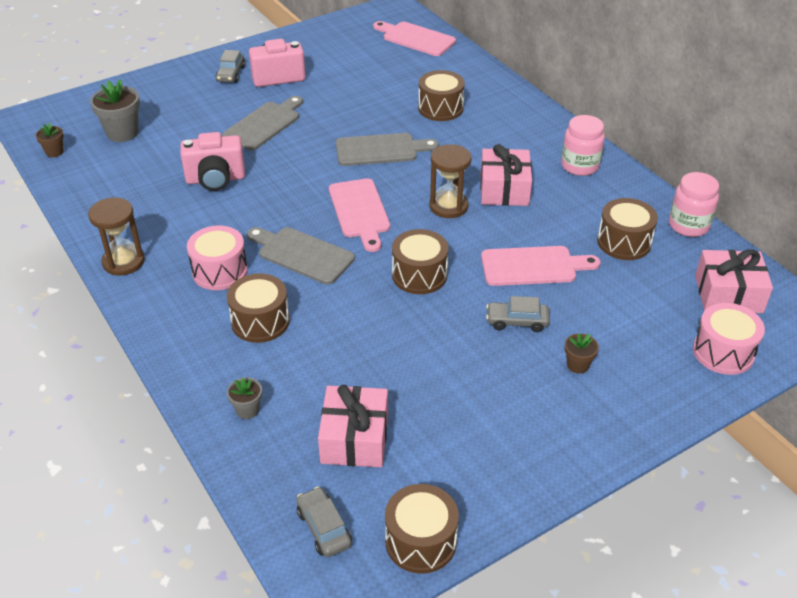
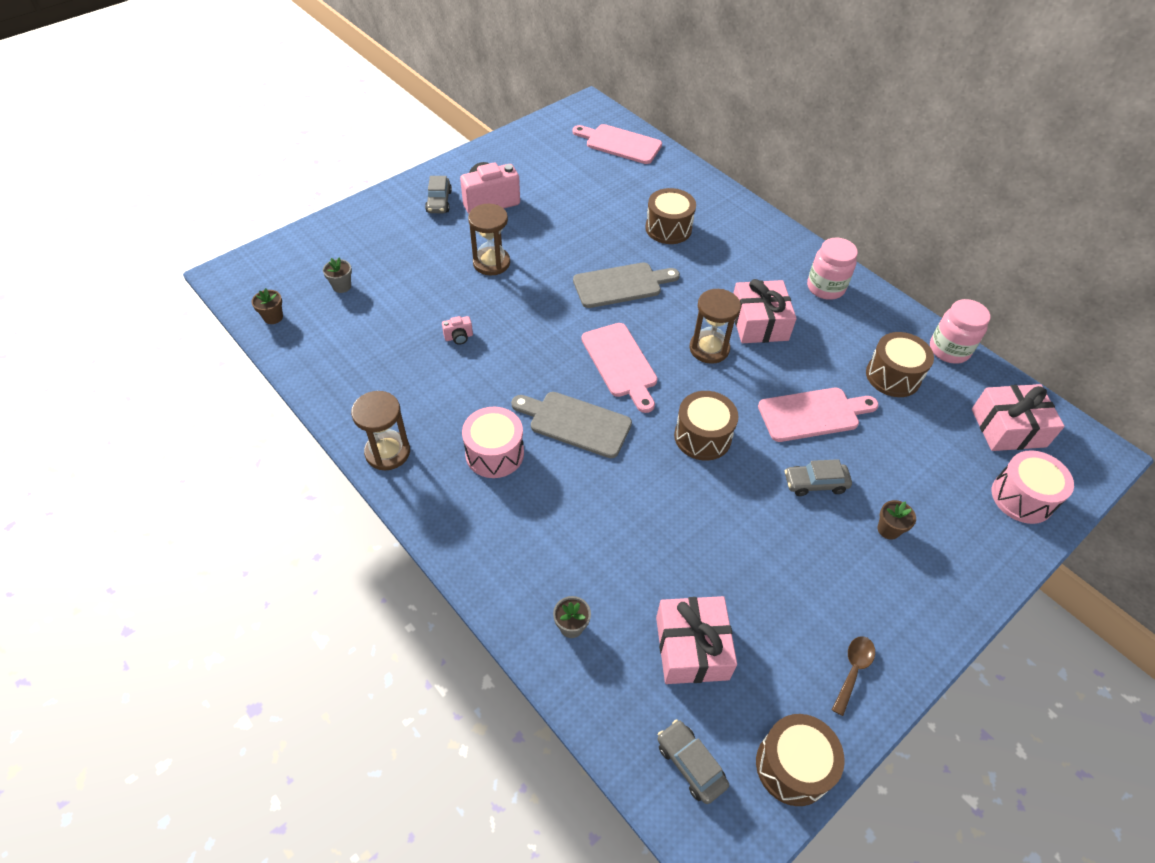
camera: 10 degrees left, 10 degrees up
(122, 133) = (342, 286): grey flower pot -> grey flower pot, size x0.55
(215, 179) = (459, 337): pink camera -> pink camera, size x0.45
(260, 321) = (554, 512): brown drum -> none
(264, 124) = (491, 263): grey cutting board -> brown hourglass
(504, 473) = (853, 670): none -> brown spoon

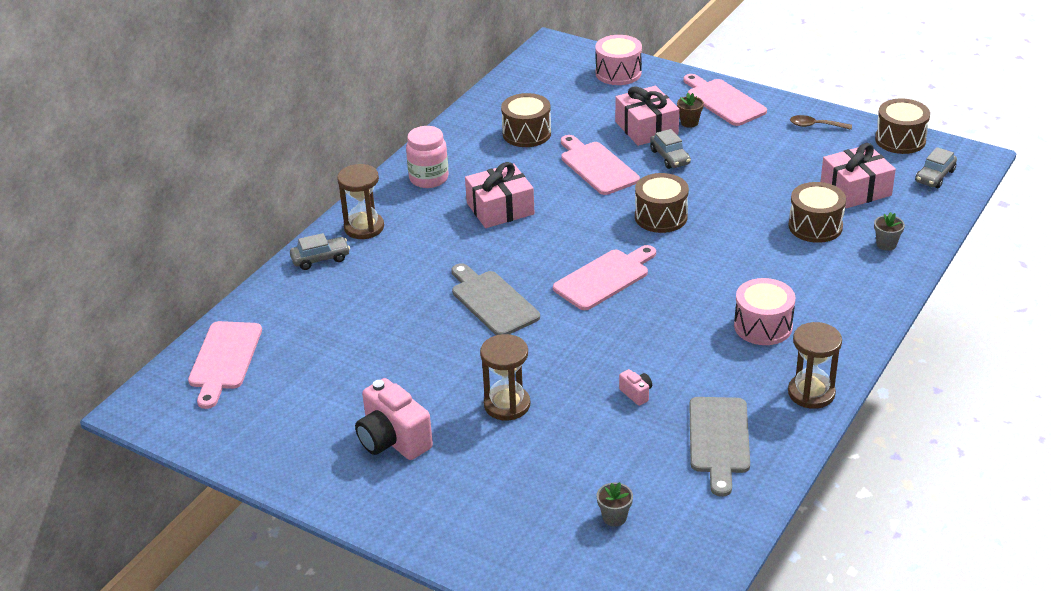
camera: 105 degrees left, 15 degrees down
(273, 317) = (699, 557): brown flower pot -> none
(439, 202) = (413, 487): grey car -> grey car (320, 259)
(575, 423) = (695, 288): grey cutting board -> grey cutting board (719, 440)
(668, 228) = (381, 288): brown drum -> brown drum (815, 226)
(709, 348) = (552, 231): brown hourglass -> brown hourglass (364, 227)
(935, 586) = (723, 101): none -> pink cutting board
(949, 350) = (477, 110): pink jar -> none
(1008, 428) = (551, 81): pink gift -> pink gift (646, 128)

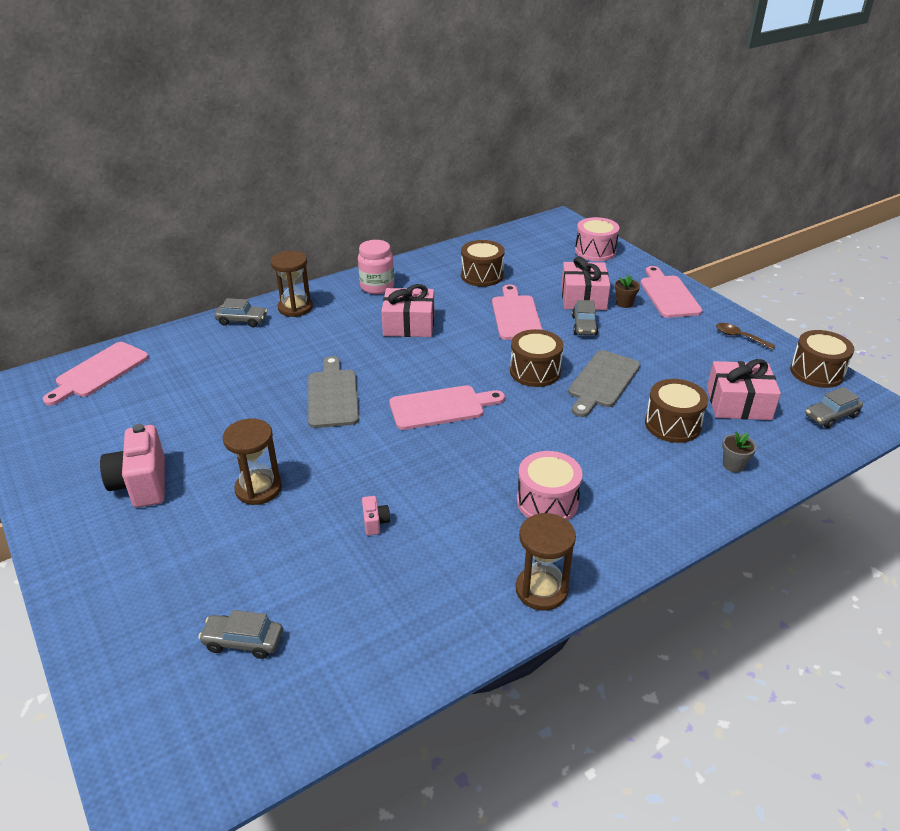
camera: 25 degrees right, 0 degrees up
(614, 517) = (243, 641): grey flower pot -> grey car
(719, 440) = (410, 602): grey cutting board -> grey cutting board (602, 382)

